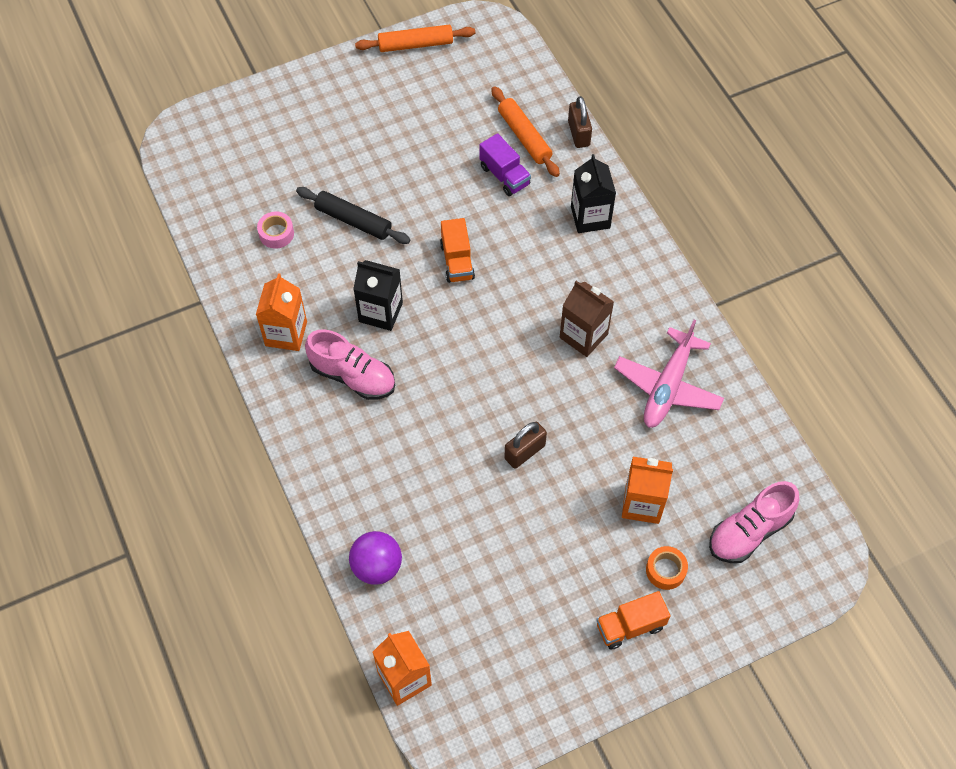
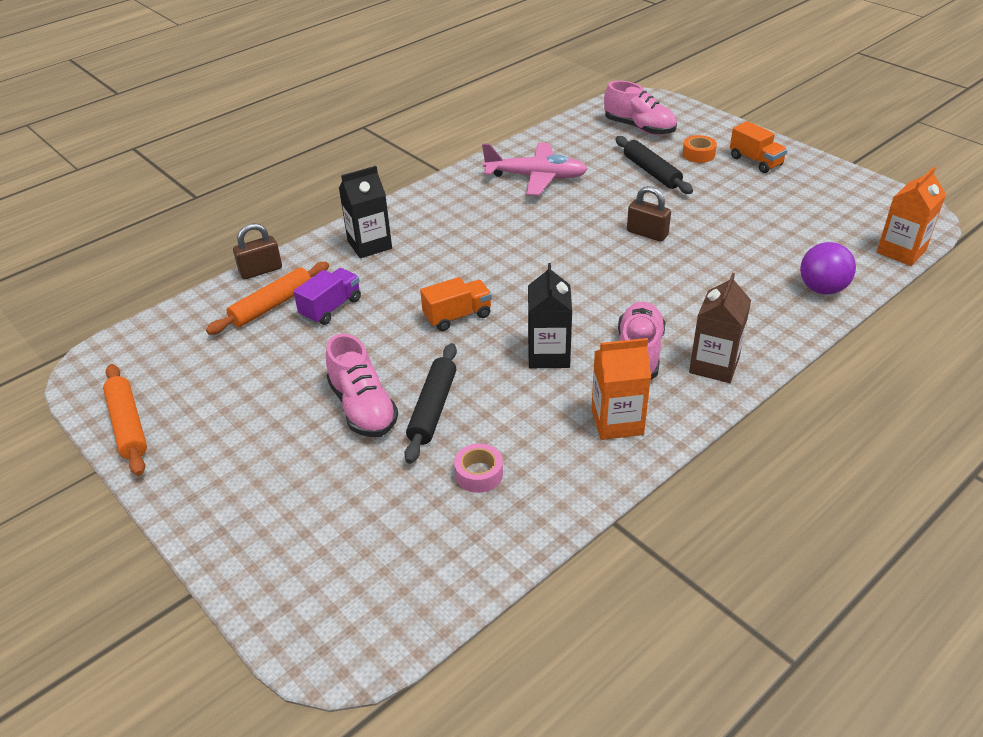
camera: 105 degrees left, 20 degrees down
(373, 178) = (363, 408): none -> pink shoe
(583, 336) = (508, 225): brown carton -> brown carton (714, 365)
(642, 504) = (651, 172): orange carton -> black rolling pin

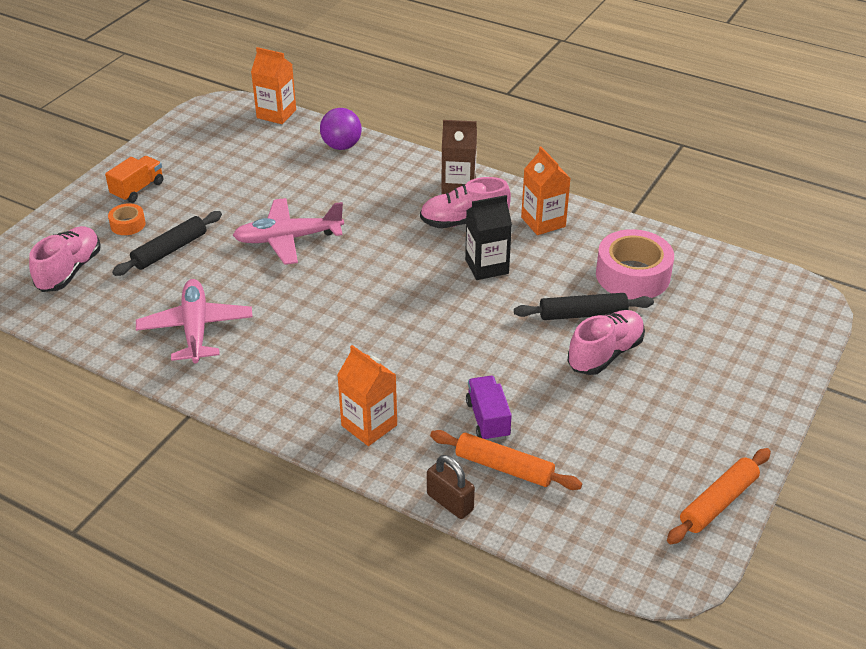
camera: 110 degrees left, 0 degrees up
(331, 308) = (487, 419): purple truck -> purple truck turned 60 degrees clockwise
(369, 245) = (369, 425): black carton -> orange carton
(457, 316) = (461, 329): orange truck -> none
(479, 474) = (632, 275): pink tape -> pink tape, size x2.05
(647, 233) = (288, 239): brown padlock -> pink plane

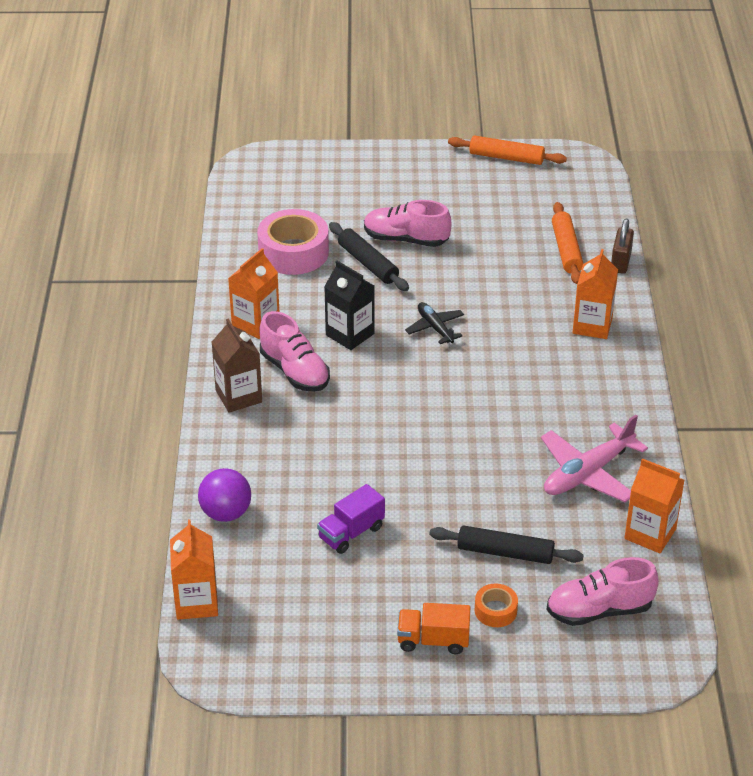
camera: 120 degrees left, 0 degrees up
(100, 332) = (650, 534): none -> orange carton
(288, 239) = (417, 476): pink plane -> none
(454, 319) = (435, 328): none -> black plane
(487, 419) = (529, 272): purple truck -> purple truck (351, 533)

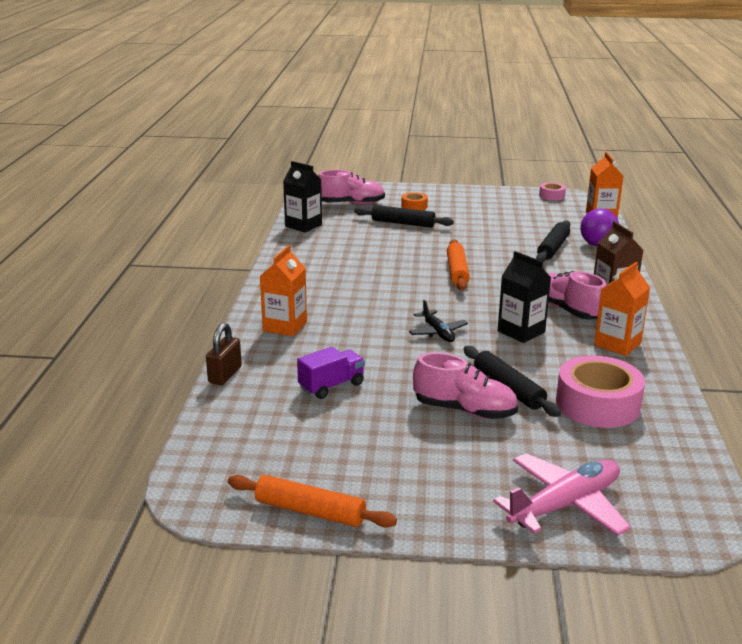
camera: 175 degrees left, 15 degrees down
(263, 671) = (551, 196): none -> pink tape
(289, 500) = (553, 248): none -> black rolling pin
(351, 533) = (506, 234): purple truck -> purple truck (331, 386)
(433, 640) = (453, 200): orange truck -> none
(566, 250) = (279, 390): orange rolling pin -> orange rolling pin (457, 271)
(587, 473) = (333, 249): pink plane -> pink plane (565, 505)
(650, 534) = (303, 225): orange carton -> black carton

